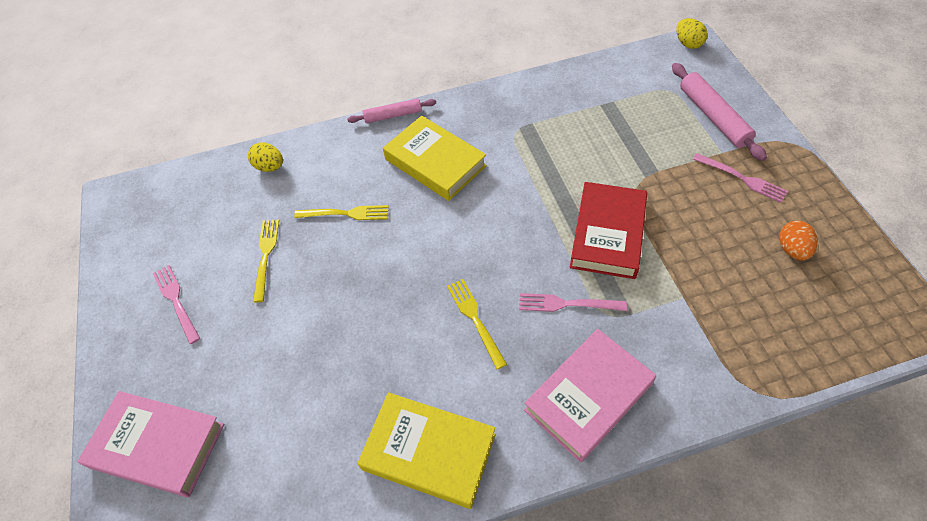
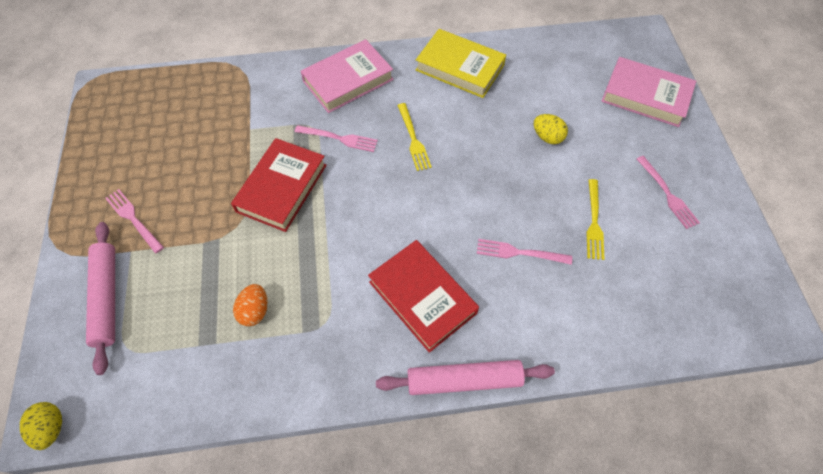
camera: 175 degrees left, 5 degrees up
(270, 167) = (609, 329): yellow egg -> yellow egg (547, 137)
(346, 213) = (519, 253): yellow fork -> pink fork
(393, 115) = (464, 380): pink rolling pin -> pink rolling pin, size x1.57
(435, 162) = (422, 297): yellow book -> red book
(792, 249) = (143, 149): orange egg -> orange egg (255, 311)

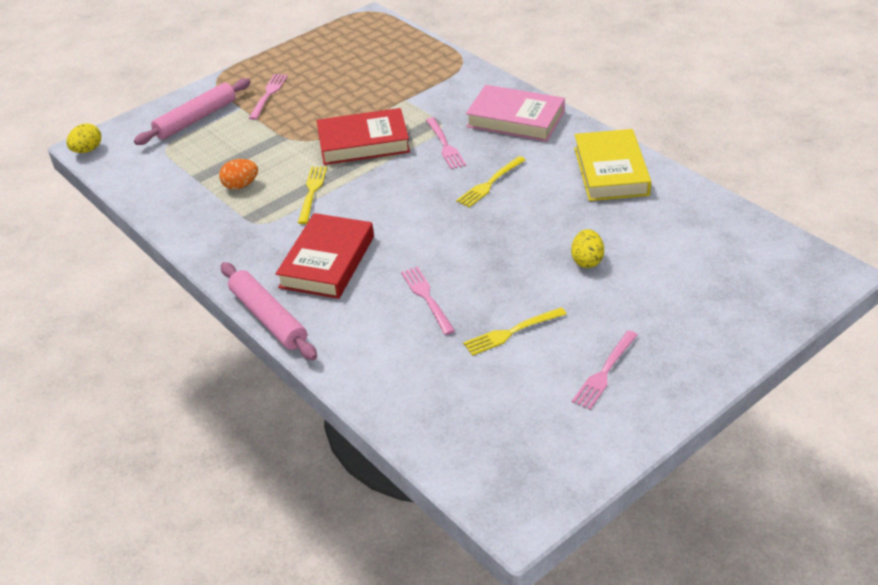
camera: 60 degrees right, 20 degrees down
(316, 260) = (312, 192): none -> yellow fork
(645, 96) = (731, 307): pink book -> none

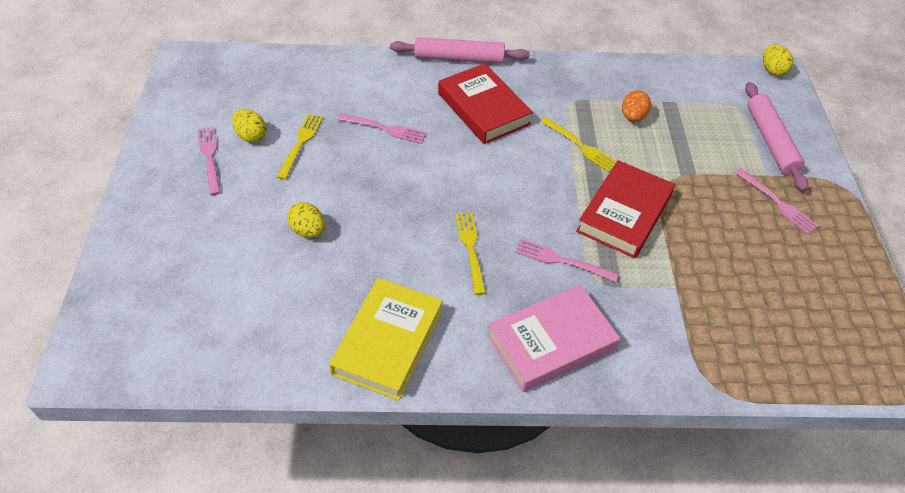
camera: 125 degrees right, 10 degrees up
(546, 369) = (251, 136): none -> yellow egg
(611, 171) = (388, 342): yellow book -> yellow book turned 75 degrees clockwise

